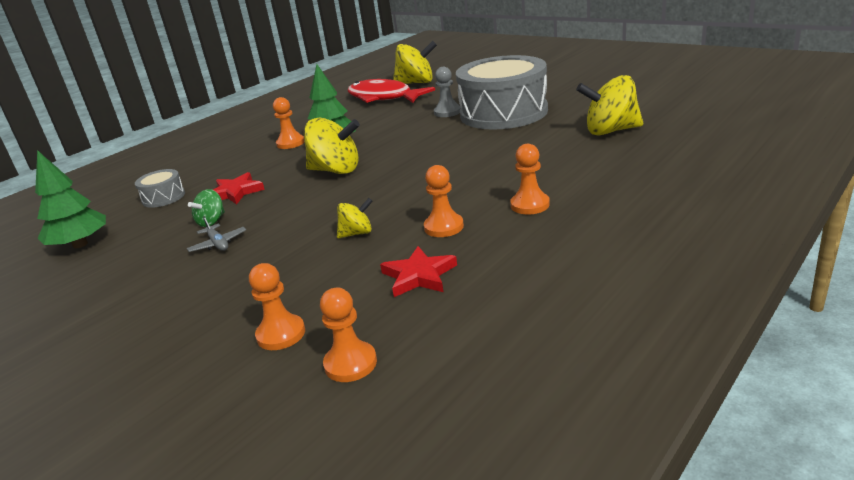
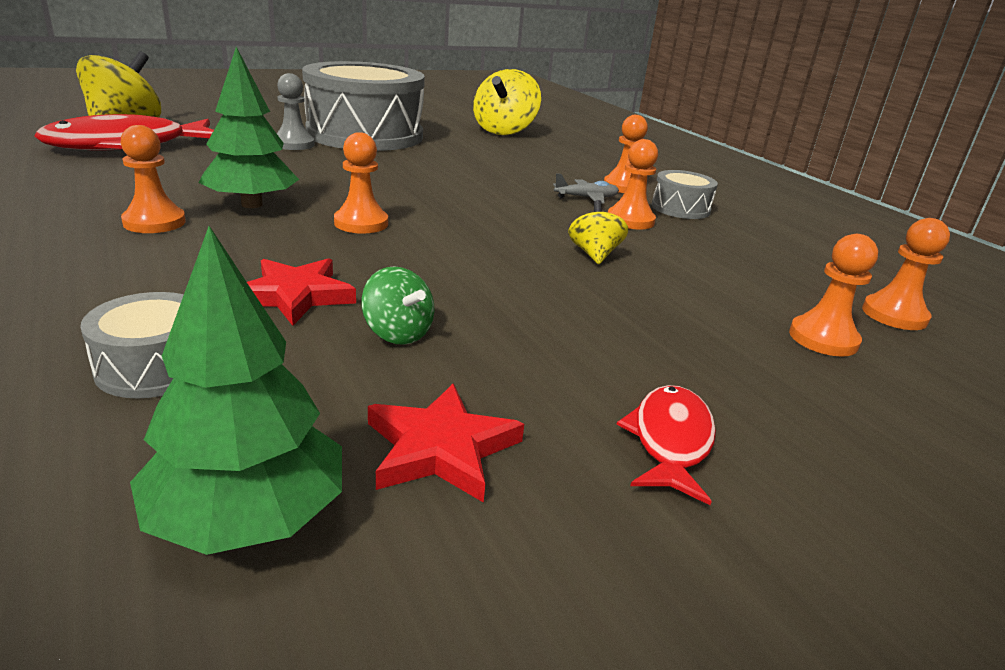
camera: 75 degrees left, 0 degrees up
(139, 304) = (670, 441): none -> red fish
(218, 244) = (505, 340): grey plane -> grey plane (586, 198)
(336, 170) = (361, 223): yellow spinning top -> orange pawn
(419, 276) = (731, 252): red star -> red star (441, 448)
(506, 236) = (680, 208): none -> grey drum

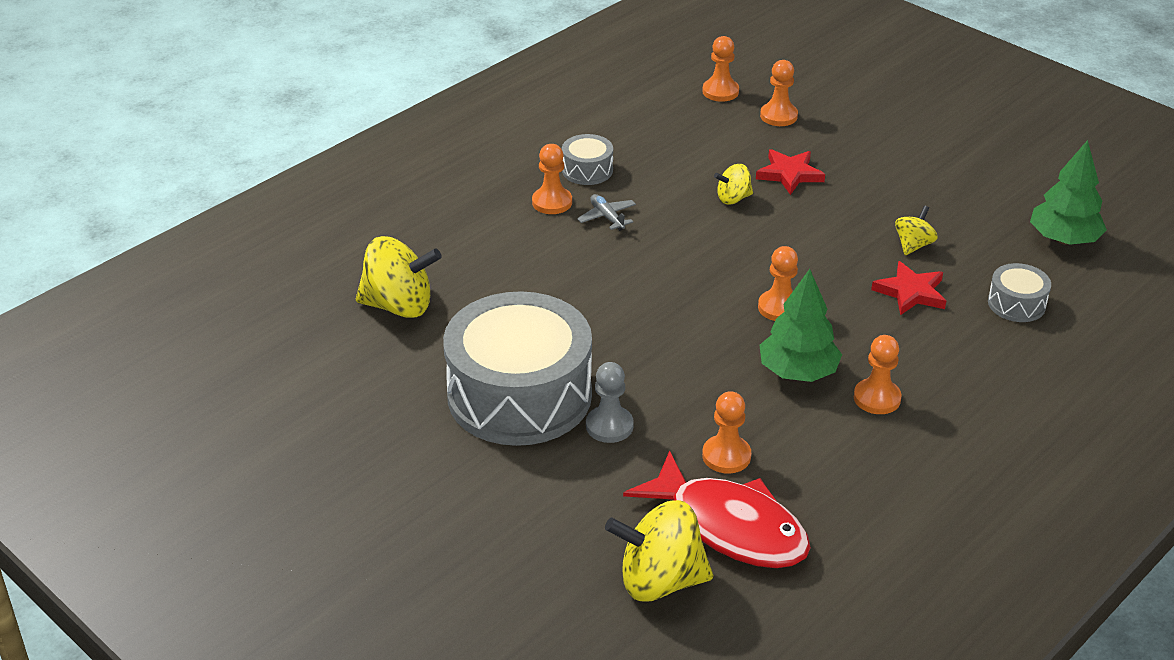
camera: 105 degrees left, 10 degrees up
(397, 333) = (913, 245): green spinning top -> yellow spinning top
(441, 448) = (986, 209): red star -> red star (789, 174)
(630, 220) = (644, 191): orange pawn -> orange pawn (726, 456)
(670, 441) = (923, 157): red fish -> none

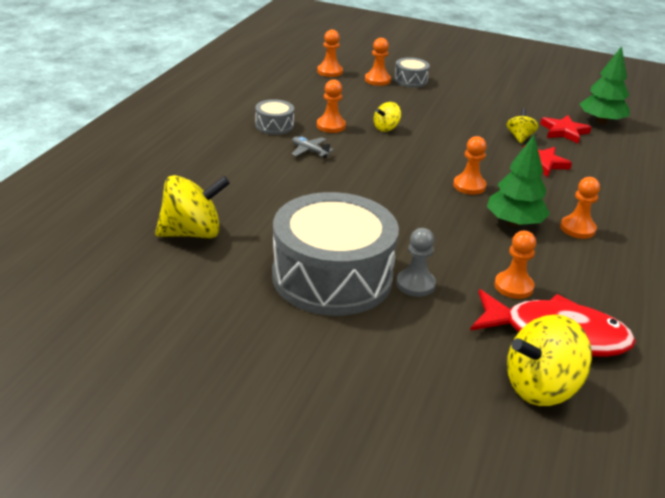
camera: 25 degrees left, 5 degrees down
(552, 202) = (263, 148): orange pawn -> orange pawn (331, 126)
(789, 174) = (410, 110): red star -> red star (564, 132)
(1016, 304) = (608, 159): grey drum -> grey drum (410, 80)

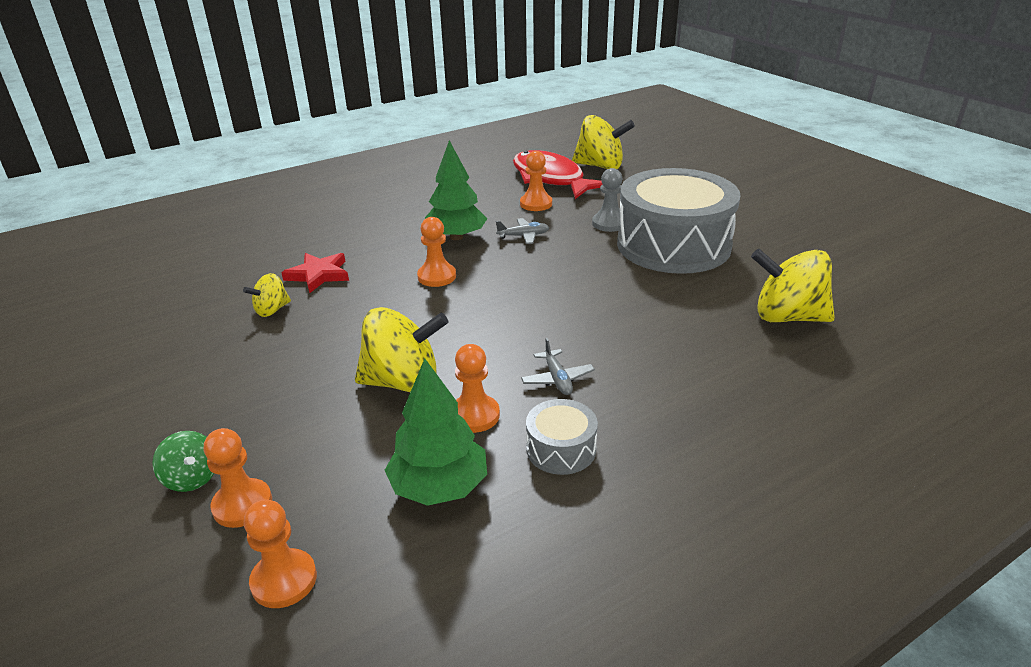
camera: 140 degrees left, 0 degrees up
(386, 128) = (403, 382): yellow spinning top -> yellow spinning top, size x1.89
(410, 80) = (192, 478): grey drum -> green spinning top
(466, 242) = (523, 236): none -> grey plane
(564, 132) = (209, 300): red star -> none
(577, 229) = (414, 219): orange pawn -> none
(601, 121) = (137, 298): green tree -> green tree (439, 487)

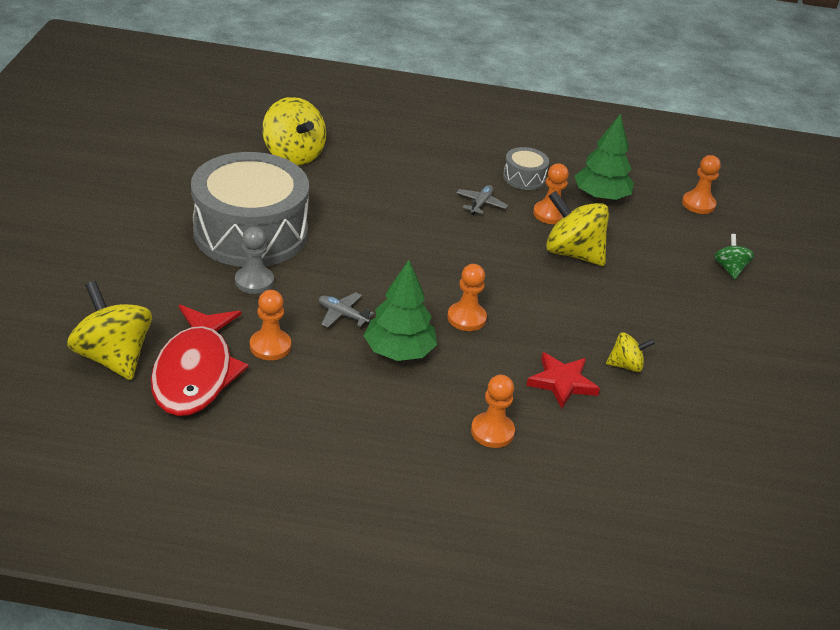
camera: 145 degrees left, 5 degrees up
(242, 505) = (706, 242): orange pawn -> orange pawn (492, 431)

